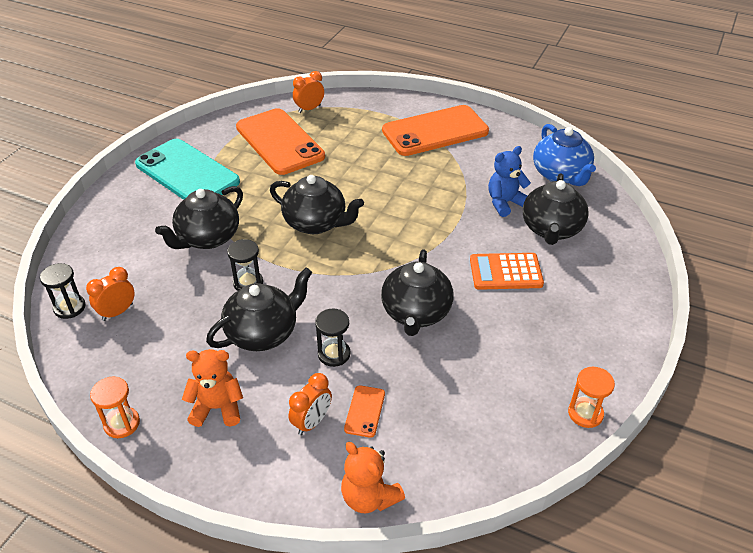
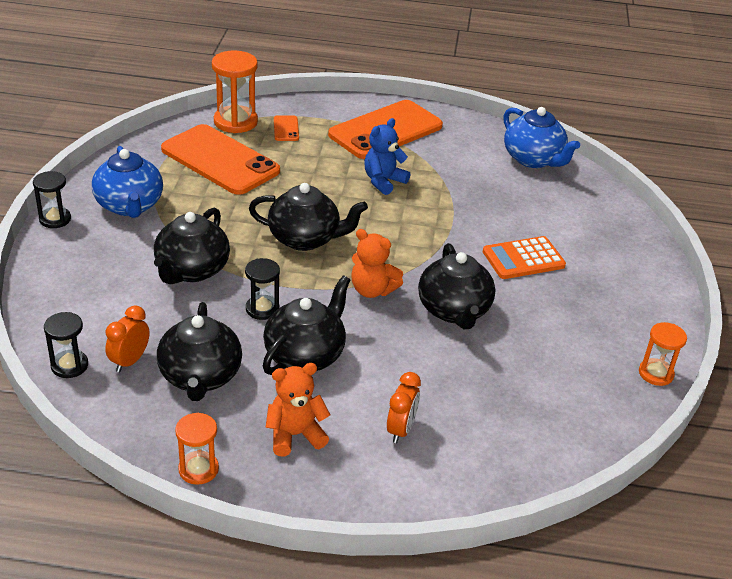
camera: 20 degrees left, 5 degrees down
(187, 173) = (129, 206): turquoise phone -> blue teapot
(309, 109) = (235, 122): orange clock -> orange hourglass
(334, 354) = (390, 363): black hourglass -> black hourglass (55, 219)
(365, 411) = (448, 410): orange phone -> orange phone (286, 129)
(369, 497) = (492, 485): orange teddy bear -> orange teddy bear (372, 290)
(505, 203) = (491, 193): blue teddy bear -> blue teddy bear (383, 181)
(551, 229) = (548, 212): black teapot -> black teapot (200, 377)

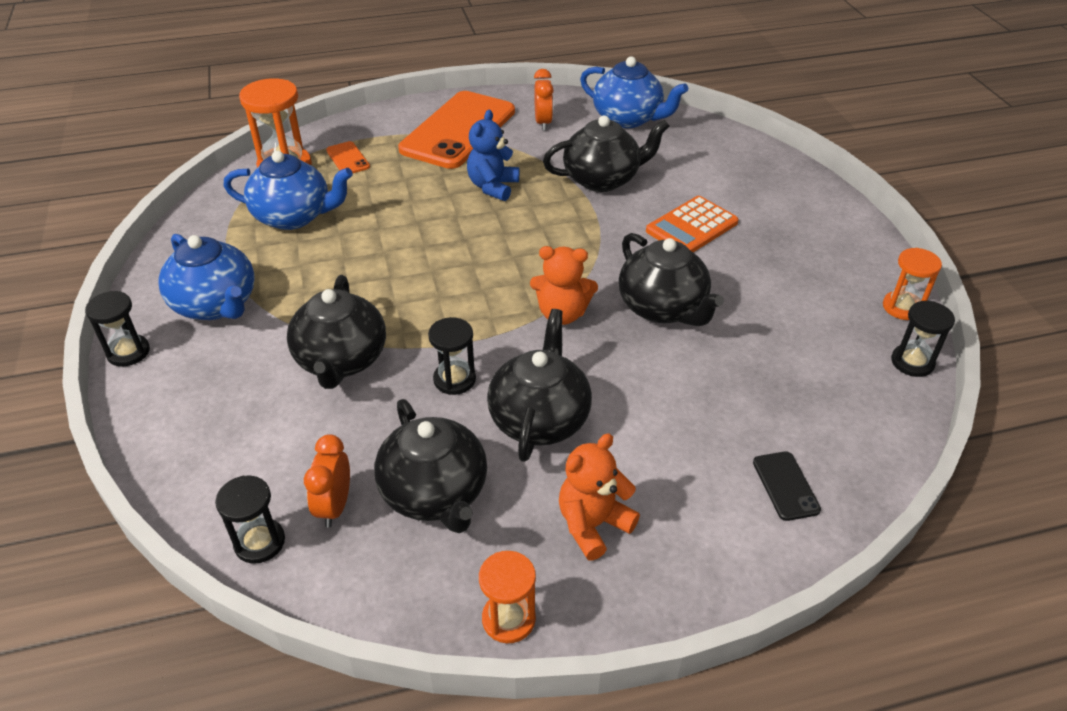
camera: 20 degrees left, 5 degrees up
(220, 160) = (294, 216): orange phone -> blue teapot
(305, 239) = (450, 278): black teapot -> black teapot (602, 179)
(401, 430) = (703, 470): orange clock -> orange clock (543, 123)
(455, 462) = (785, 486): none -> black phone
(629, 415) = (912, 362): none -> black hourglass

